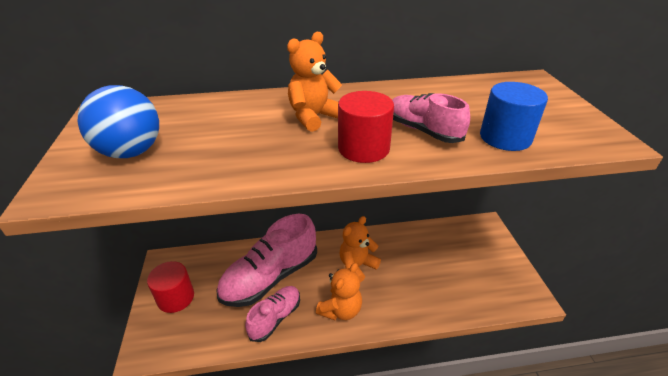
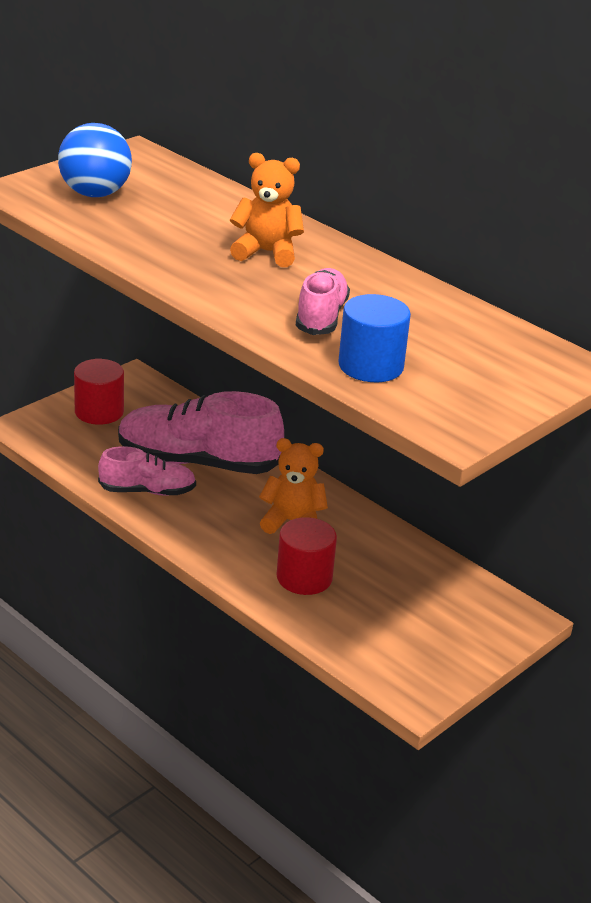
camera: 50 degrees right, 5 degrees down
(341, 310) = (210, 534): orange teddy bear -> none
(363, 148) = (242, 294): red cylinder -> red cylinder (304, 577)

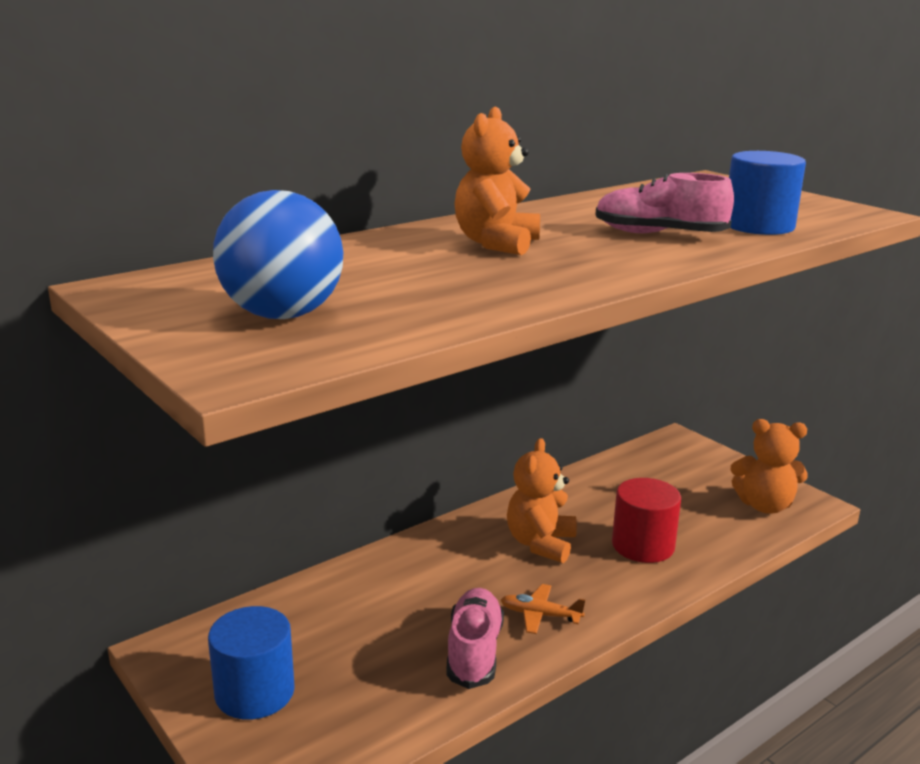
camera: 80 degrees left, 10 degrees down
(99, 411) = (255, 692): red cylinder -> blue cylinder
(194, 520) = (540, 615): none -> orange plane
(198, 462) = (409, 604): pink shoe -> none
(400, 663) = (764, 505): none -> orange teddy bear

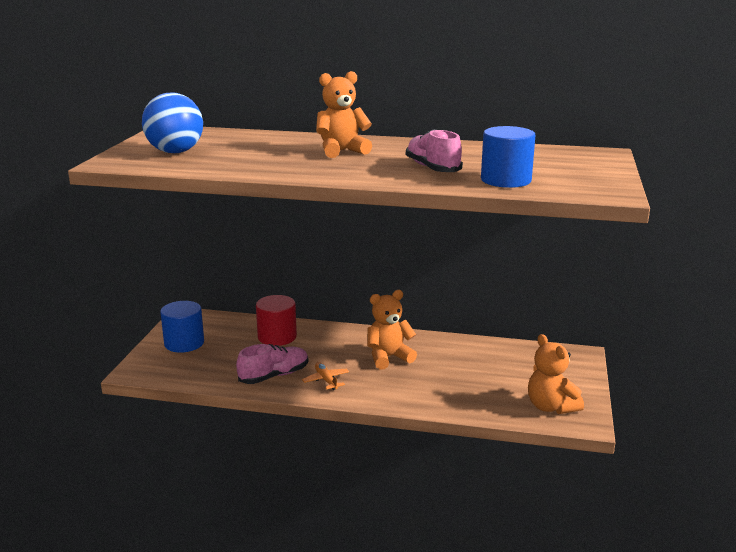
camera: 50 degrees right, 0 degrees up
(643, 545) = (435, 384): red cylinder -> red cylinder (277, 337)

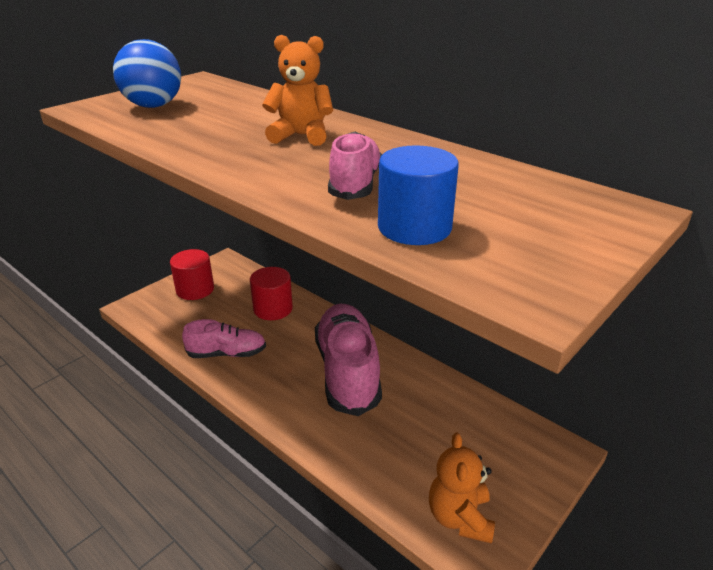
camera: 30 degrees right, 10 degrees up
(184, 343) = (195, 289): blue cylinder -> red cylinder
(326, 380) = (264, 377): orange plane -> none
(388, 357) = (347, 371): orange teddy bear -> pink shoe

